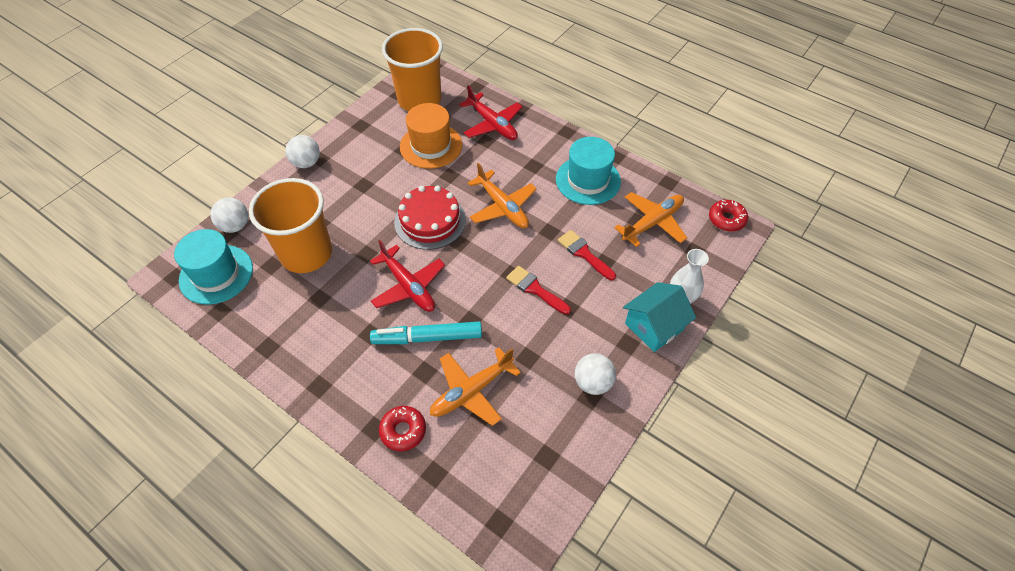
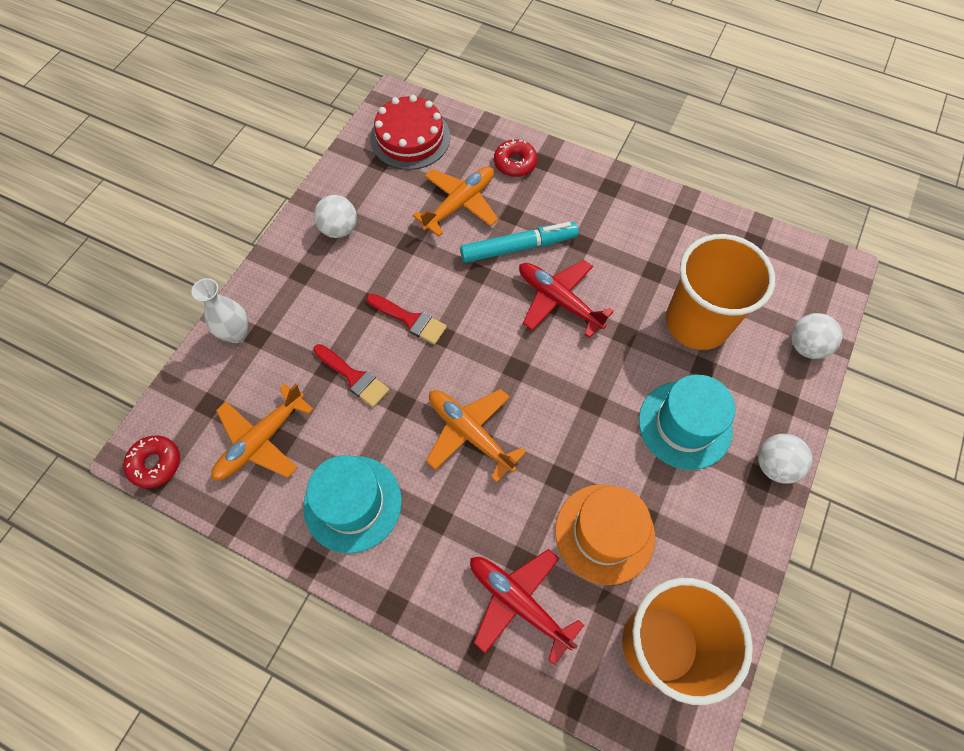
camera: 170 degrees right, 10 degrees up
(216, 274) = (785, 281): turquoise hat -> turquoise hat (685, 425)
(430, 221) = (562, 394): red cake -> red cake (410, 138)
(654, 326) = (271, 296): turquoise house -> none

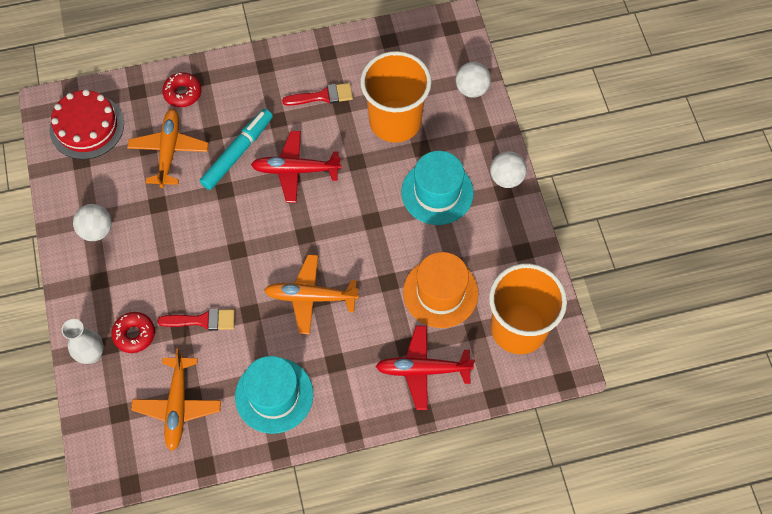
camera: 40 degrees left, 0 degrees up
(155, 464) = (119, 475): red donut -> red donut (134, 334)
(410, 320) = (206, 255): red brush -> red brush (322, 96)

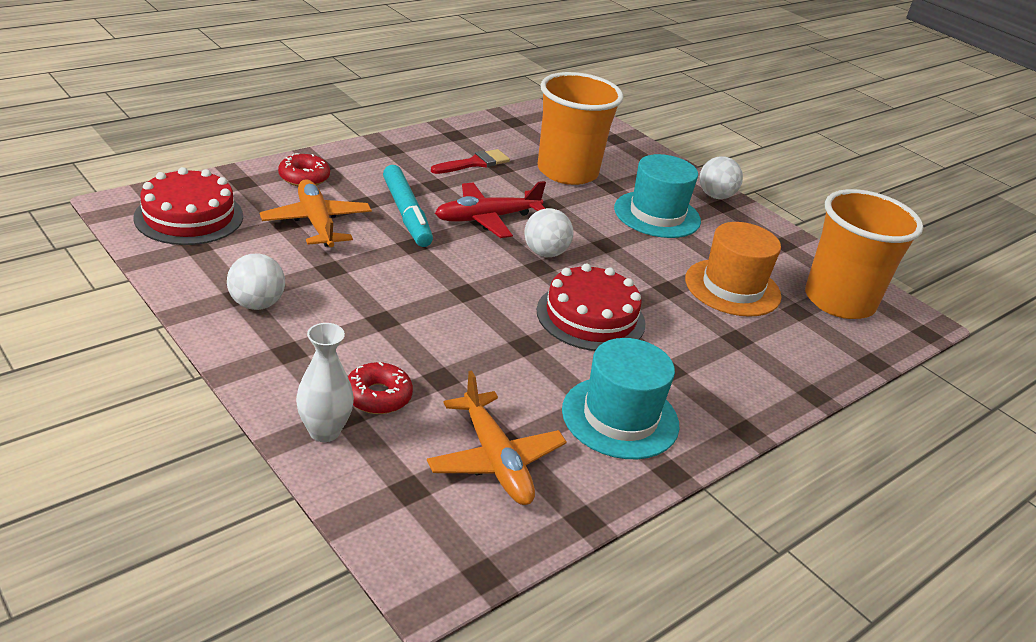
camera: 30 degrees left, 30 degrees down
(202, 320) = (467, 363): red brush -> none
(238, 153) = (406, 214): turquoise marker -> turquoise marker turned 150 degrees clockwise
(311, 297) = (590, 317): orange plane -> red cake
(423, 370) = (776, 354): red plane -> none
(472, 89) = (625, 144): white ball -> white ball (545, 253)

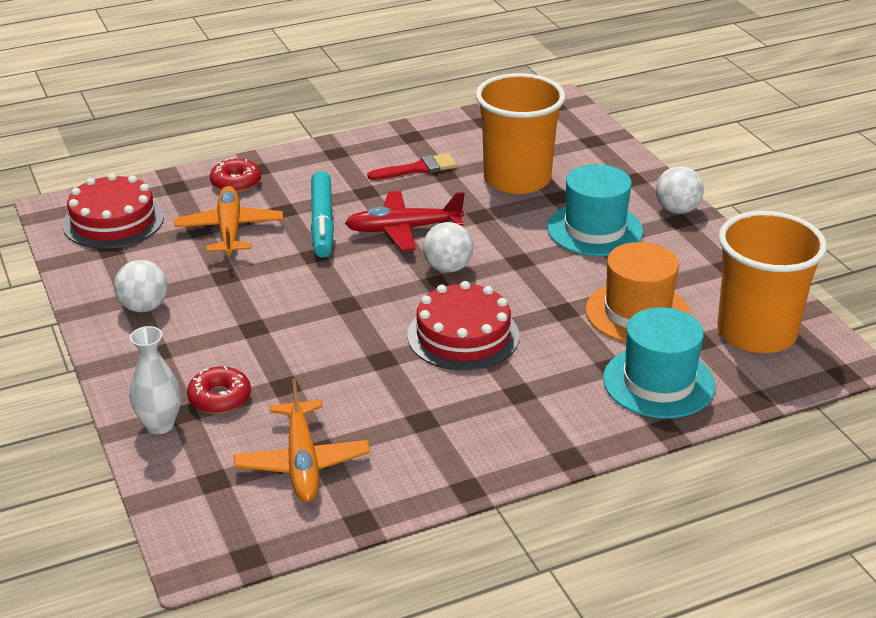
camera: 20 degrees right, 0 degrees up
(620, 417) = (442, 434): turquoise hat -> turquoise hat (658, 382)

